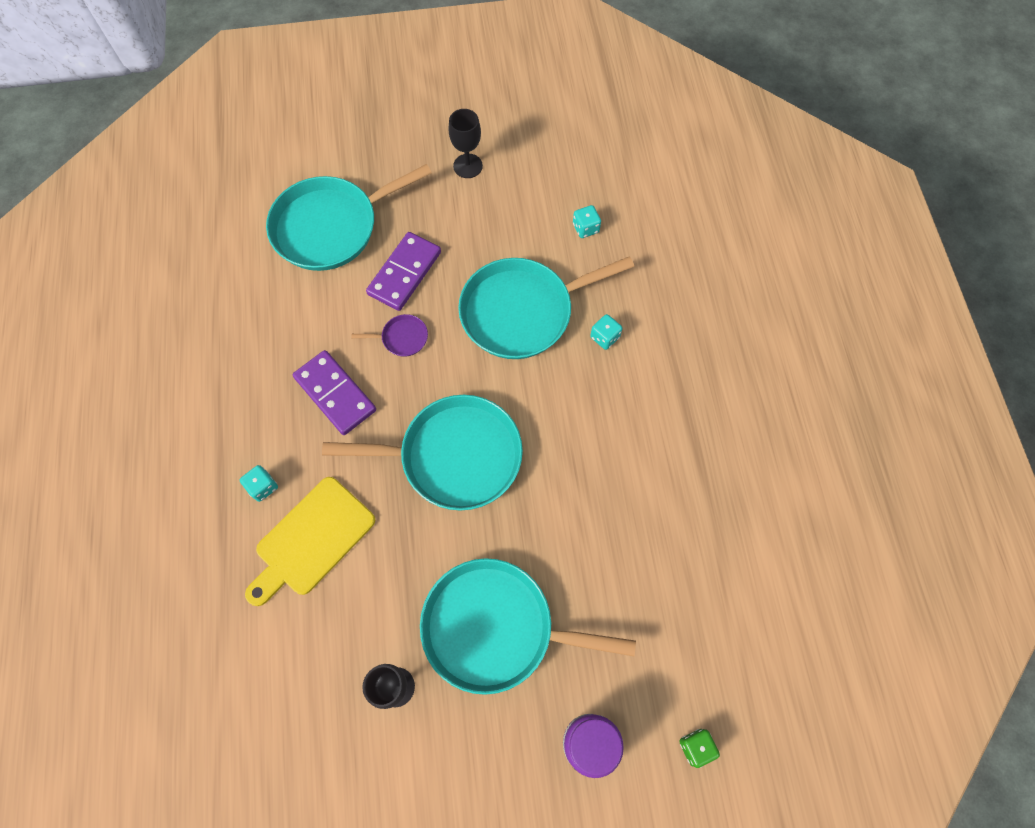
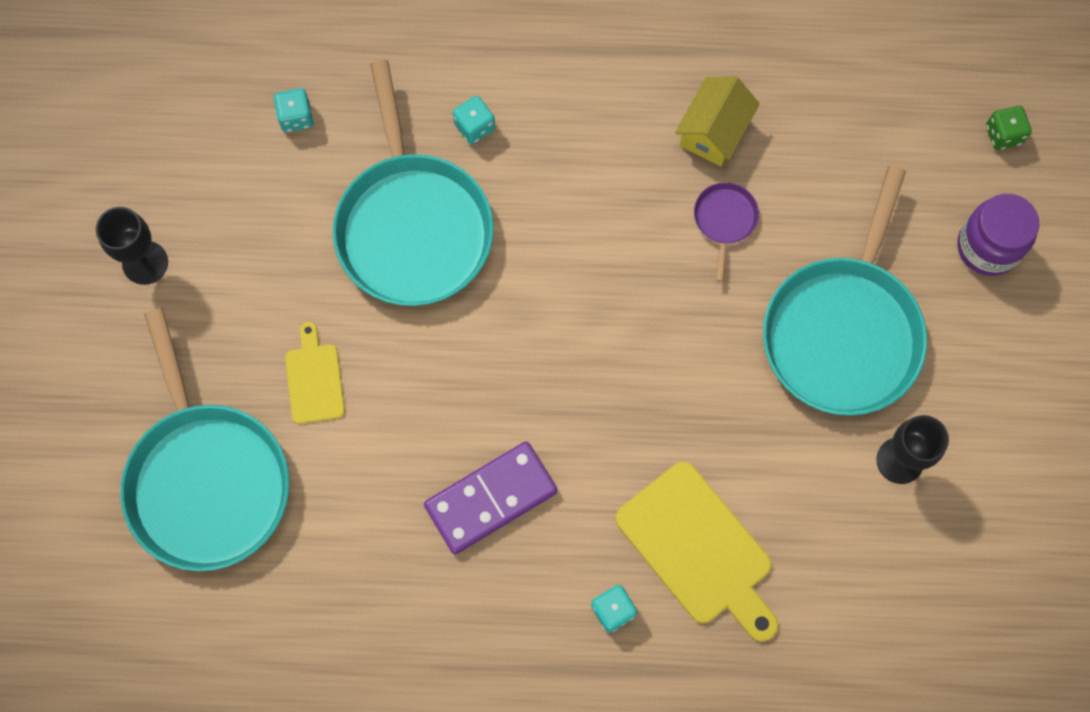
camera: 80 degrees left, 5 degrees up
(402, 338) = (420, 395): purple pan -> purple pan (724, 220)
(405, 273) = (314, 379): purple domino -> yellow cutting board
(454, 456) = (612, 348): turquoise pan -> none
(640, 503) = (713, 132): none -> yellow house

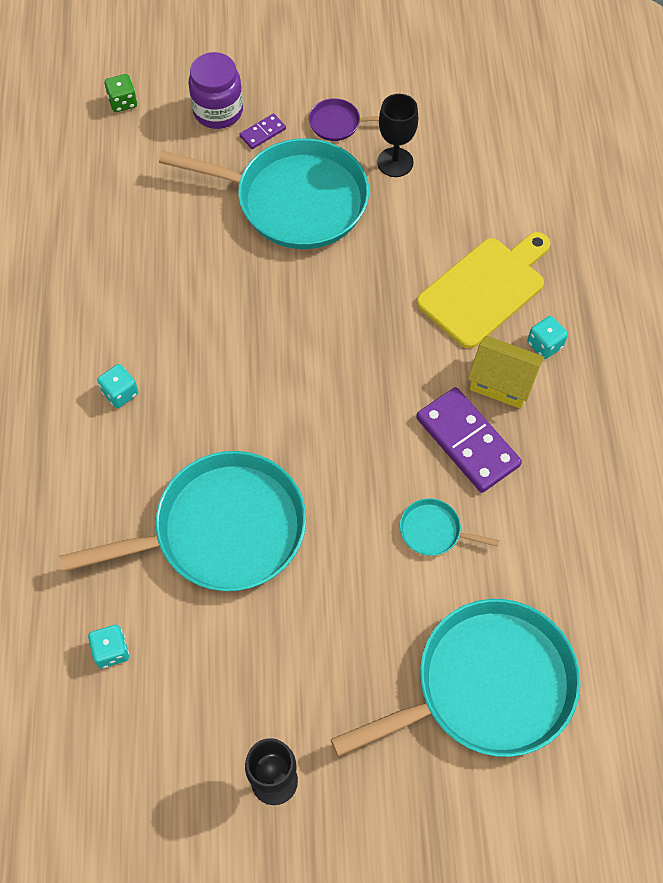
camera: 95 degrees left, 10 degrees down
(314, 379) = (378, 600): yellow cutting board -> none
(386, 446) = (433, 531): none -> turquoise pan
(474, 127) = (120, 486): turquoise dice -> turquoise dice (120, 393)
(713, 132) = (122, 296): yellow house -> yellow house (502, 382)
(724, 220) = (204, 285): purple pan -> purple pan (337, 123)
(951, 299) = (262, 133): none -> purple domino

